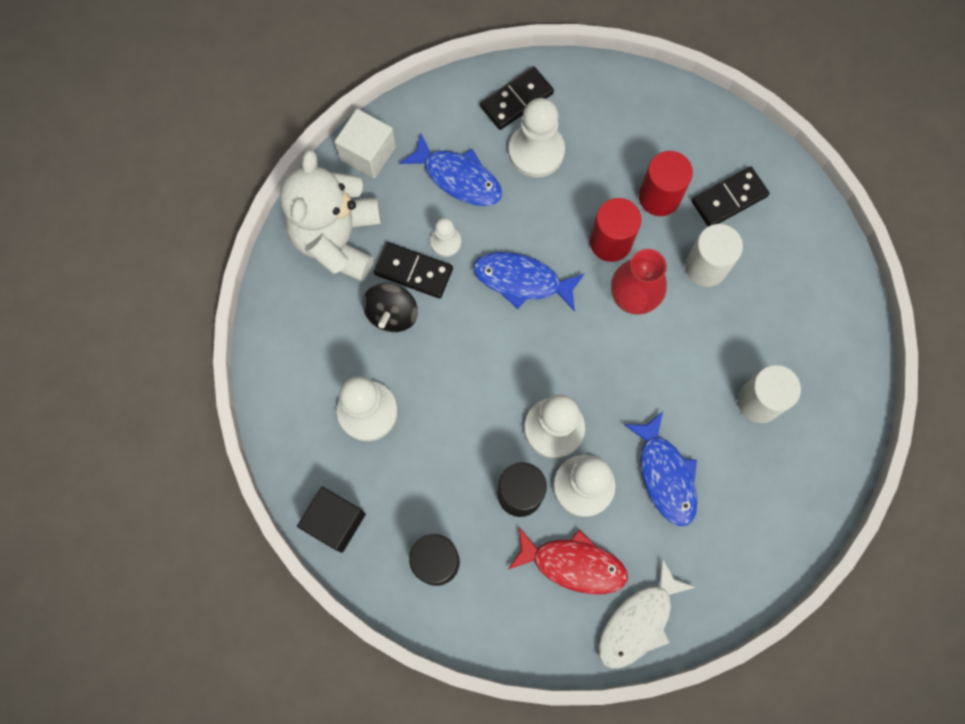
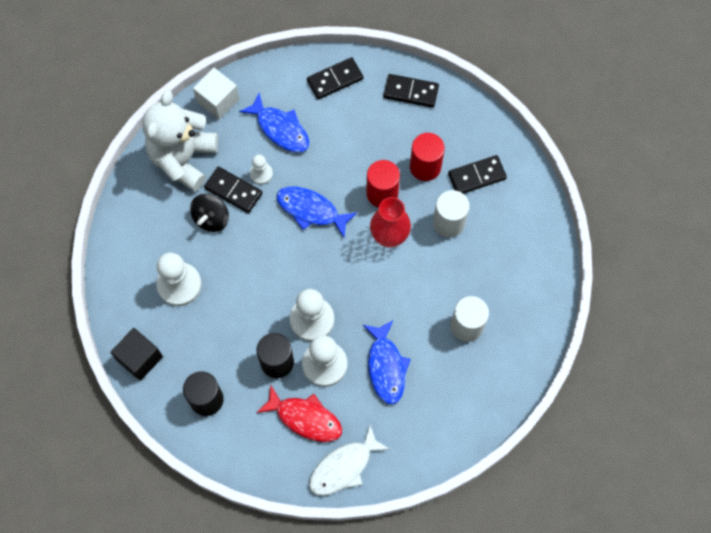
camera: 10 degrees right, 5 degrees down
(536, 151) = (341, 119): white pawn -> none
(619, 100) = (411, 92): none -> black domino

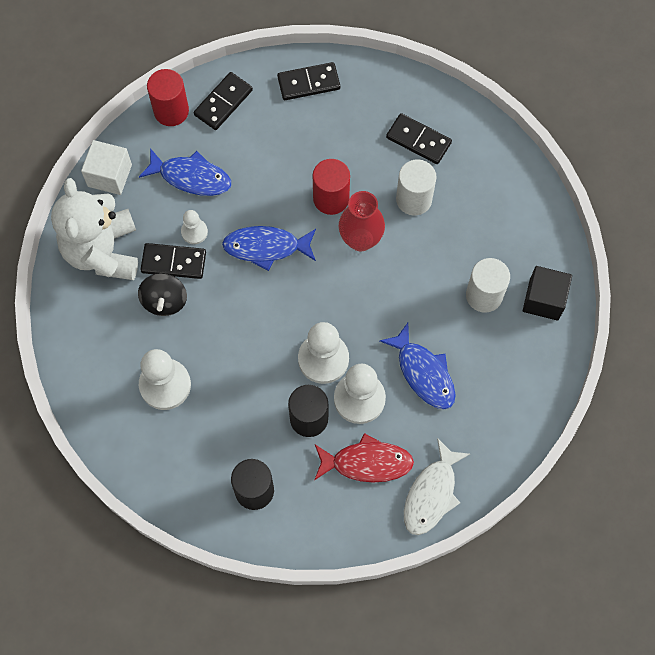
camera: 25 degrees left, 0 degrees up
(140, 358) = (161, 480): black cube -> black cube (544, 299)
(425, 167) = (361, 153): red cylinder -> red cylinder (171, 111)
(477, 176) = (418, 140): black domino -> black domino turned 75 degrees clockwise

